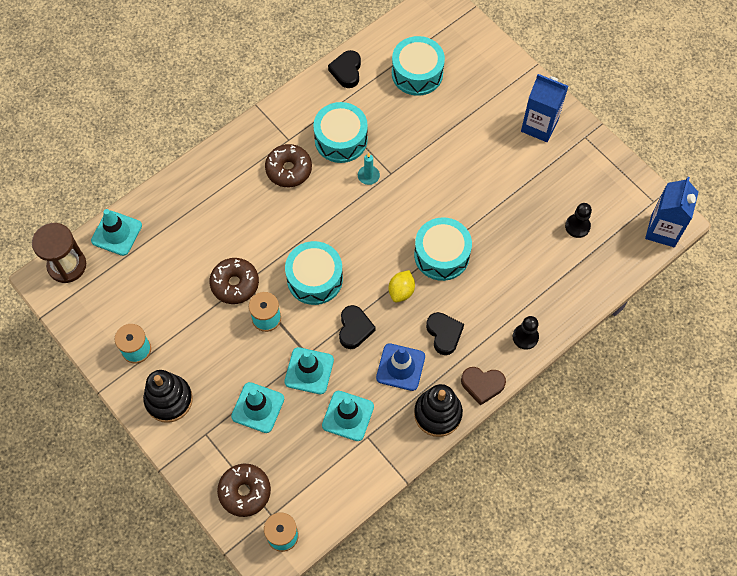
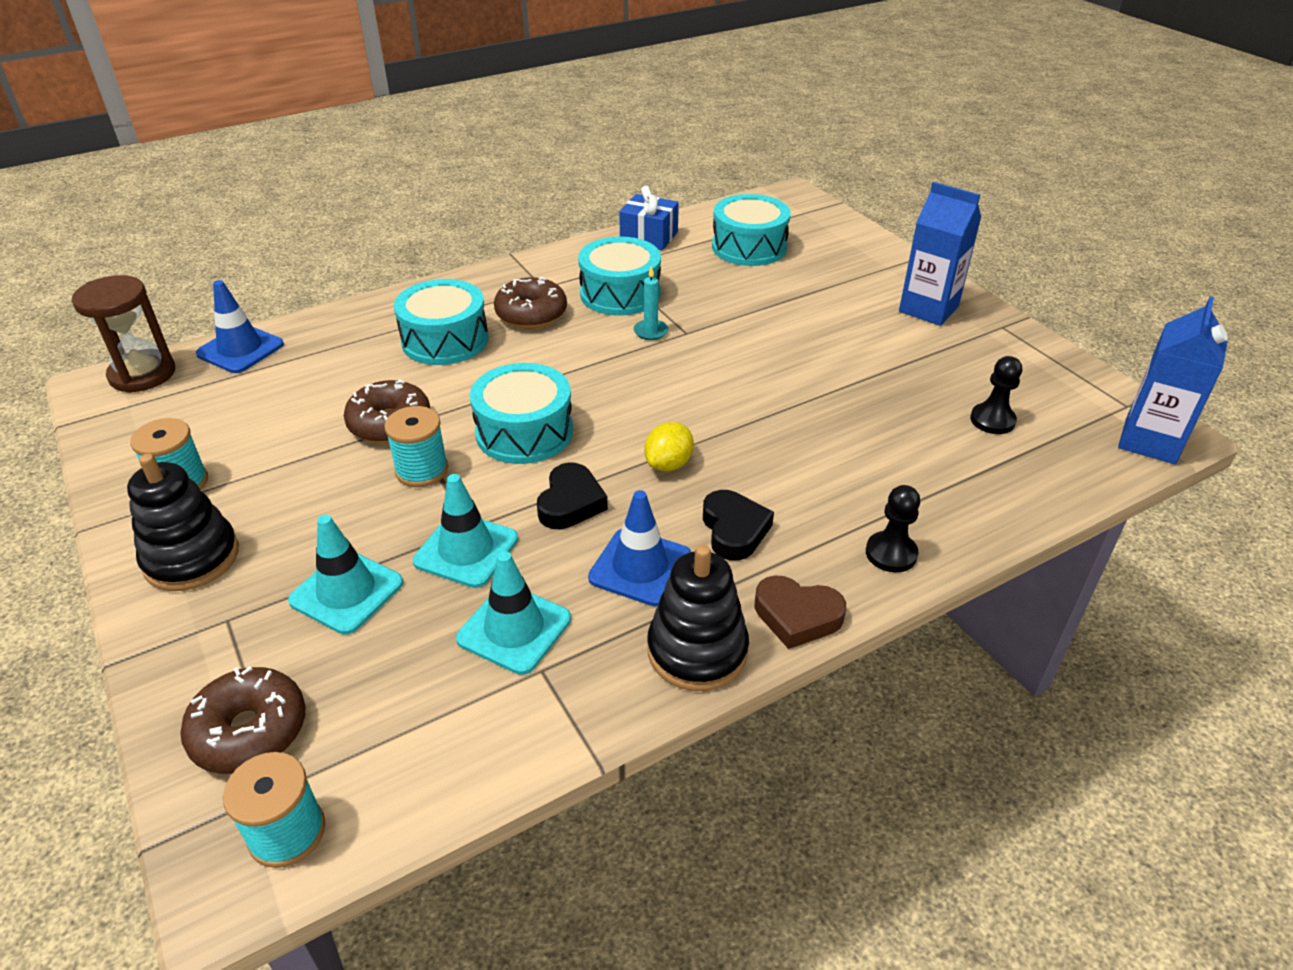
camera: 10 degrees right, 25 degrees down
(116, 233) = (240, 349): turquoise traffic cone -> blue traffic cone
(346, 71) = (649, 237): black heart -> blue gift
(441, 255) = (749, 428): turquoise drum -> turquoise drum (445, 340)

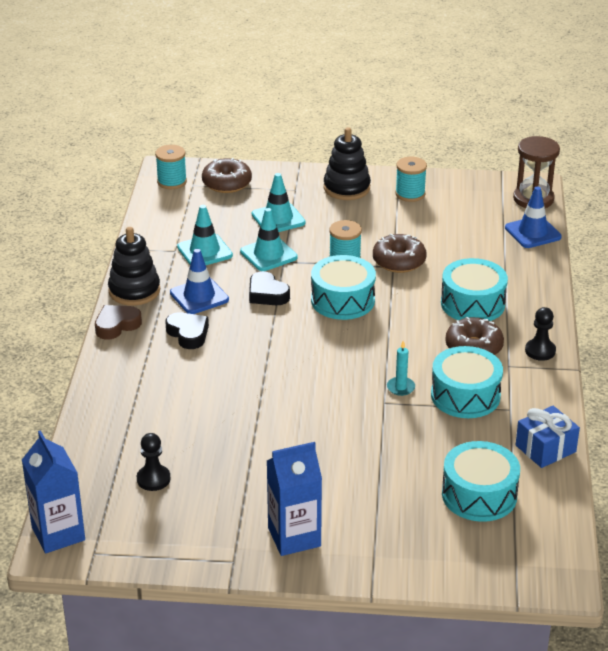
camera: 125 degrees right, 5 degrees down
(668, 464) = (260, 336): yellow lemon -> none
(734, 530) = (188, 334): black heart -> black heart turned 150 degrees counterclockwise
(891, 553) = (113, 373): black pawn -> black pawn (540, 351)

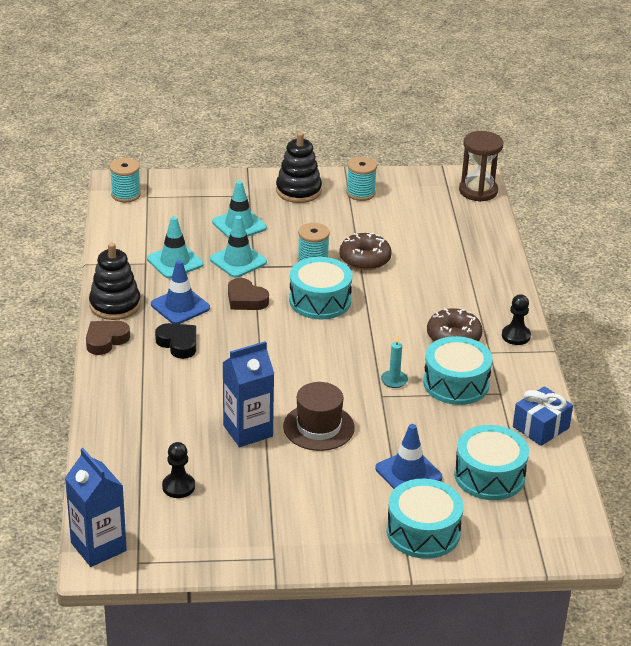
camera: 10 degrees left, 0 degrees up
(227, 183) = (180, 193): brown donut -> none
(267, 294) = (246, 299): black heart -> brown heart
(294, 537) = (326, 530): blue carton -> blue carton (248, 431)
(311, 430) = (318, 427): none -> brown hat
(472, 304) = (443, 295): turquoise drum -> turquoise drum (423, 532)
(533, 232) = (484, 223): blue traffic cone -> blue traffic cone (408, 473)

